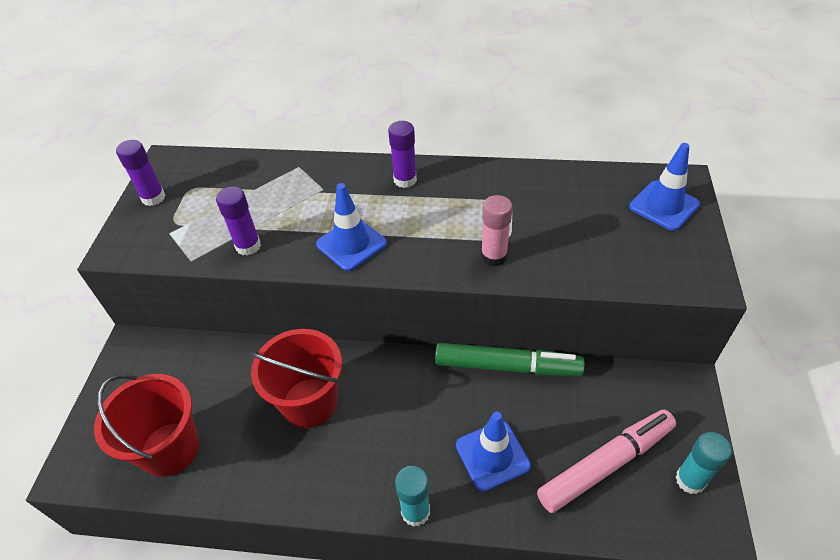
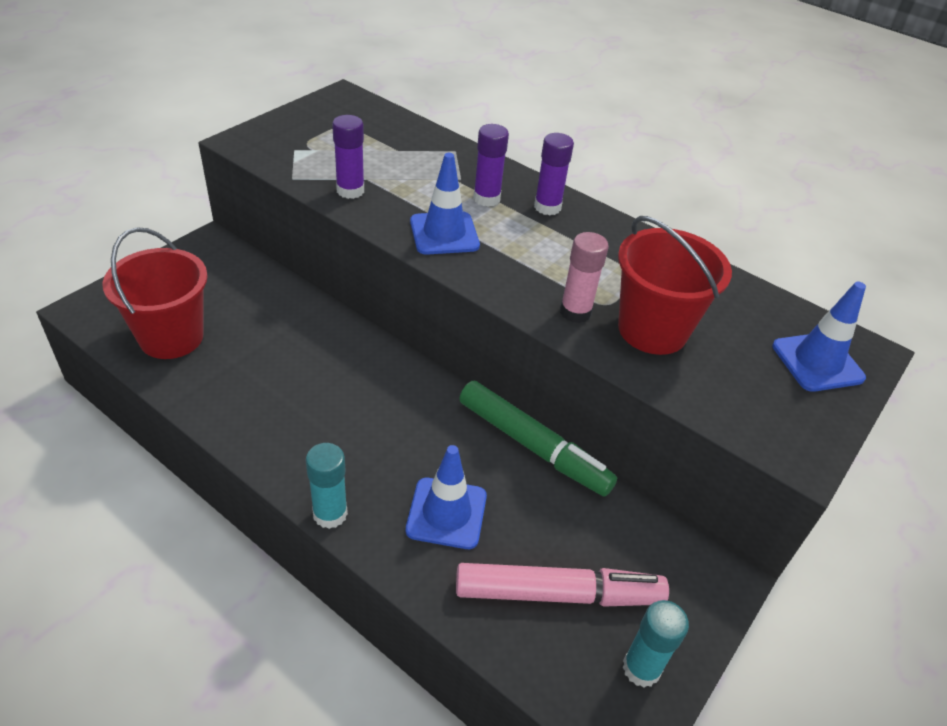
camera: 25 degrees right, 5 degrees down
(153, 198) = (306, 118): purple glue stick -> purple glue stick (486, 198)
(309, 402) = (316, 369): red bucket -> red bucket (652, 330)

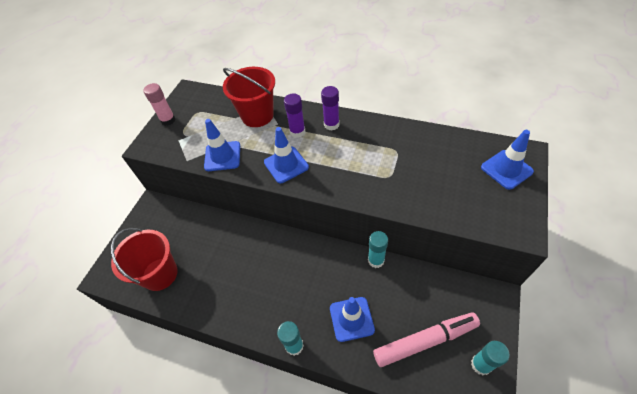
camera: 10 degrees left, 10 degrees up
(350, 191) = (222, 156): purple glue stick -> blue traffic cone
(533, 446) = (376, 260): green marker -> turquoise glue stick
(575, 312) = (376, 188): pink glue stick -> pink glue stick (168, 120)
(652, 330) = (419, 183): red bucket -> red bucket (257, 115)

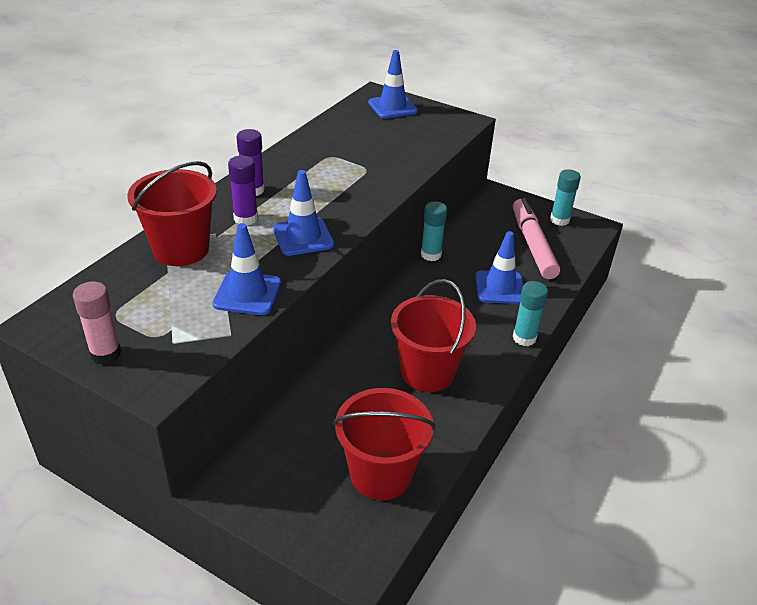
camera: 85 degrees left, 15 degrees down
(245, 283) = (427, 372): none -> red bucket

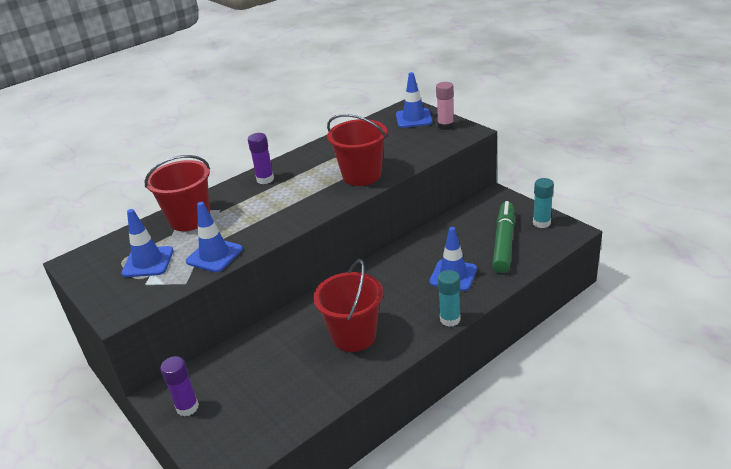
camera: 25 degrees right, 5 degrees down
(106, 353) = (100, 286): pink glue stick -> pink glue stick (445, 126)
(246, 218) = (247, 200): purple glue stick -> purple glue stick (187, 407)
(303, 237) = (279, 217): blue traffic cone -> blue traffic cone (148, 262)
(381, 474) = (274, 407): red bucket -> red bucket (362, 175)
(431, 255) = (410, 242): turquoise glue stick -> none
(532, 245) = (504, 242): pink marker -> green marker

